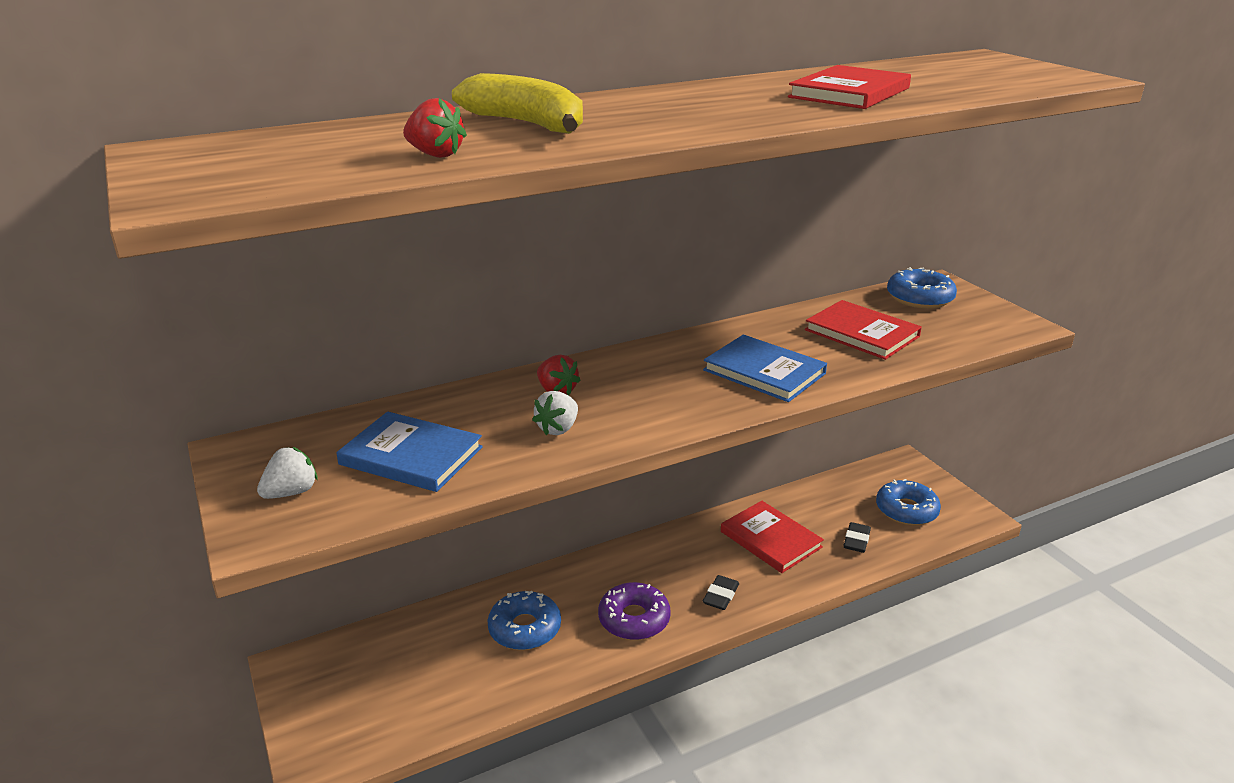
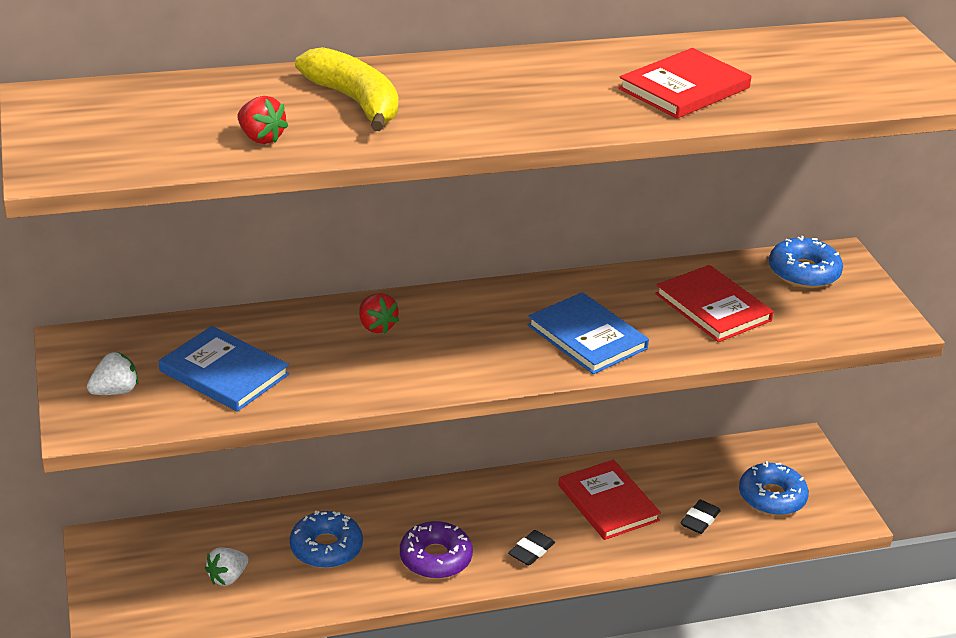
camera: 10 degrees right, 5 degrees up
(558, 428) = (363, 367): white strawberry -> white strawberry (227, 577)

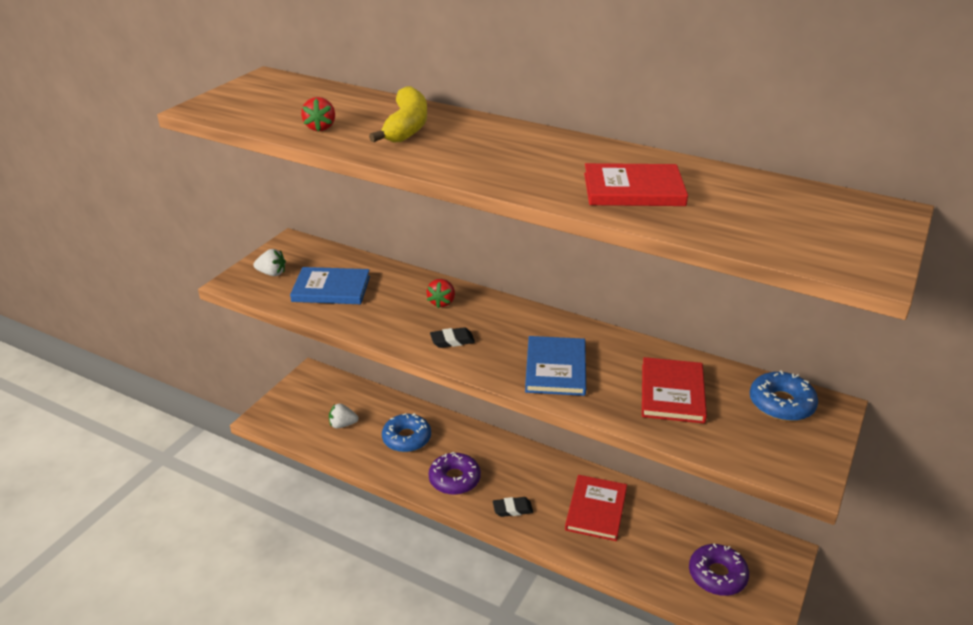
camera: 45 degrees right, 0 degrees up
(224, 373) = (331, 289): blue book -> blue book turned 75 degrees counterclockwise
(700, 520) = (644, 558): black eraser -> black eraser (452, 341)
(772, 497) = (717, 575): blue donut -> purple donut

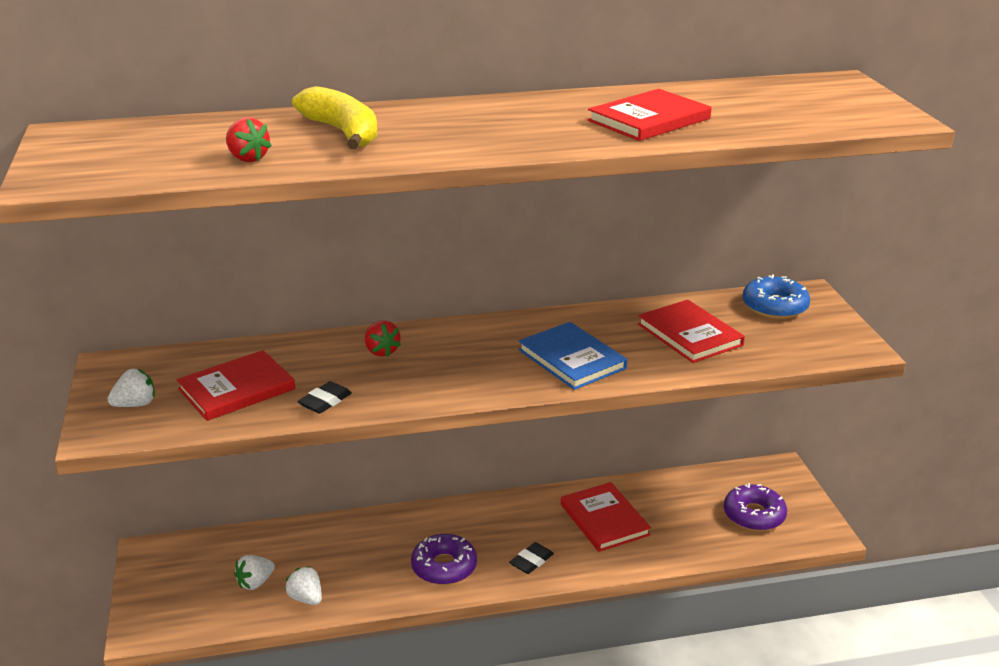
camera: 40 degrees left, 5 degrees down
(331, 289) = (237, 389): blue book -> red book
(358, 451) = (306, 598): none -> white strawberry
(406, 438) = (347, 557): blue donut -> none
(452, 341) = (443, 379): black eraser -> black eraser (325, 401)

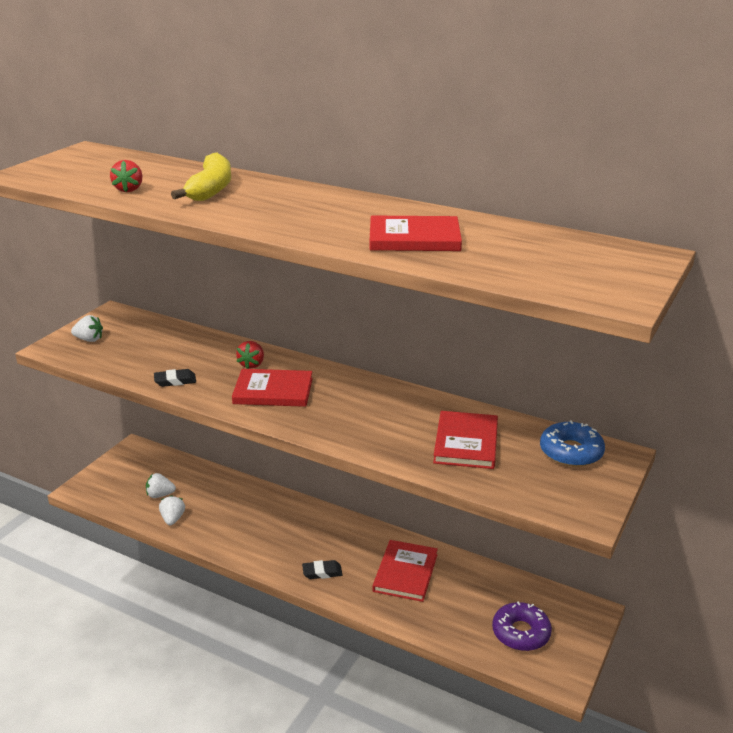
camera: 40 degrees right, 0 degrees up
(237, 389) = (145, 353): red book -> red book (273, 391)
(444, 567) = (267, 545): purple donut -> none
(572, 359) = (355, 422): blue book -> none

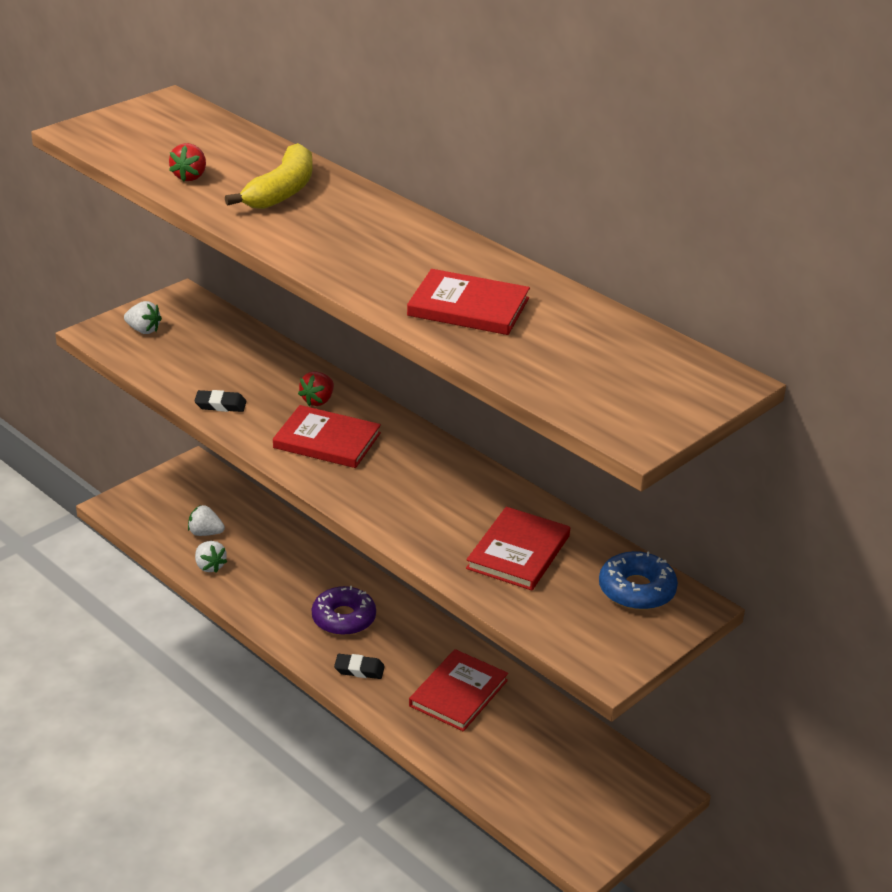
camera: 15 degrees right, 5 degrees up
(173, 519) = (209, 566): white strawberry -> white strawberry turned 135 degrees clockwise
(521, 633) = (563, 795): purple donut -> purple donut (343, 618)

